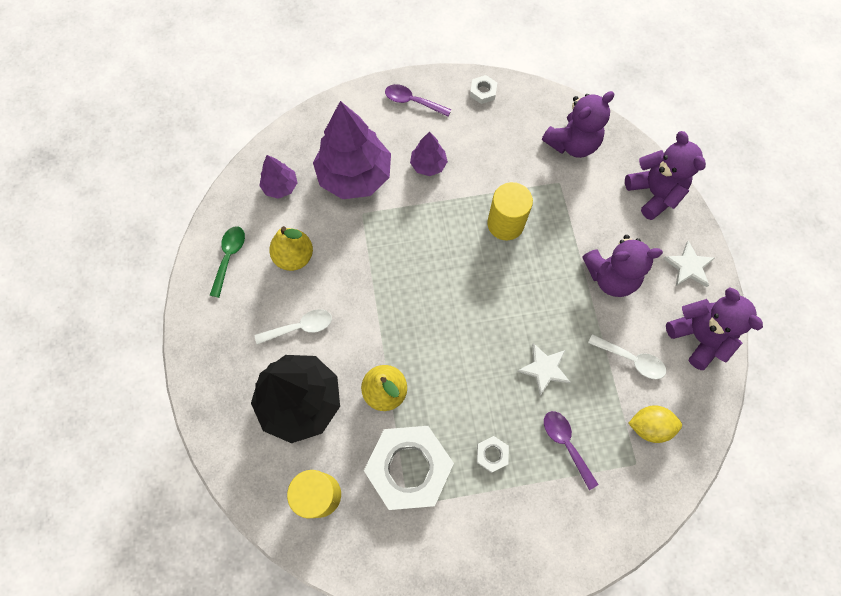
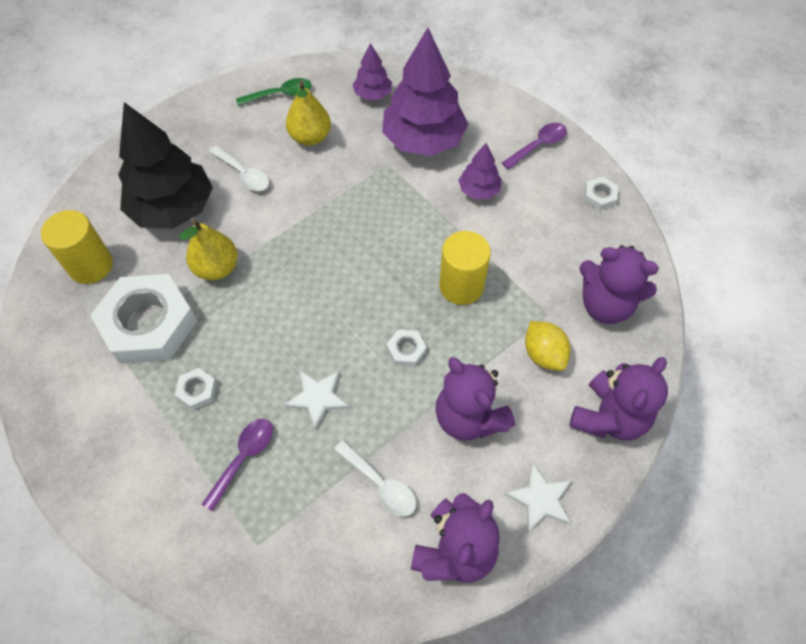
camera: 60 degrees right, 10 degrees down
(412, 102) = (538, 145): purple spoon -> purple spoon turned 60 degrees clockwise
(537, 289) = (406, 350): none -> white nut
(631, 359) = (380, 484): white spoon -> white spoon turned 45 degrees counterclockwise
(649, 426) = (309, 540): yellow lemon -> yellow lemon (543, 354)

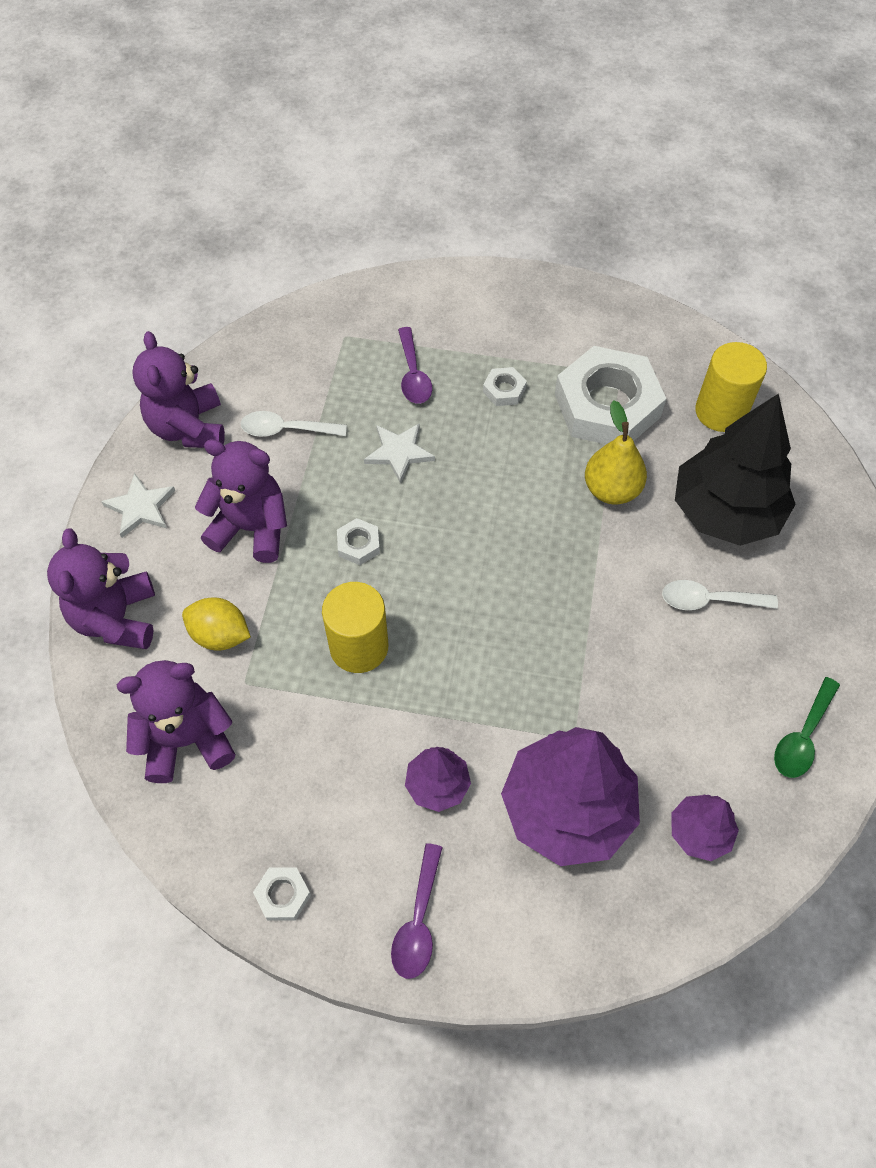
camera: 140 degrees right, 0 degrees up
(310, 137) = (698, 703): yellow pear -> none

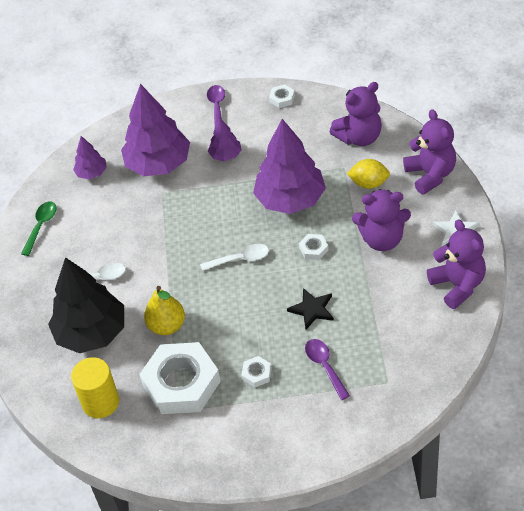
camera: 170 degrees right, 10 degrees down
(286, 430) = (393, 302): white spoon -> white spoon (240, 259)
(359, 647) = (290, 199): yellow cylinder -> purple tree
(399, 452) = (312, 309): white star -> black star

